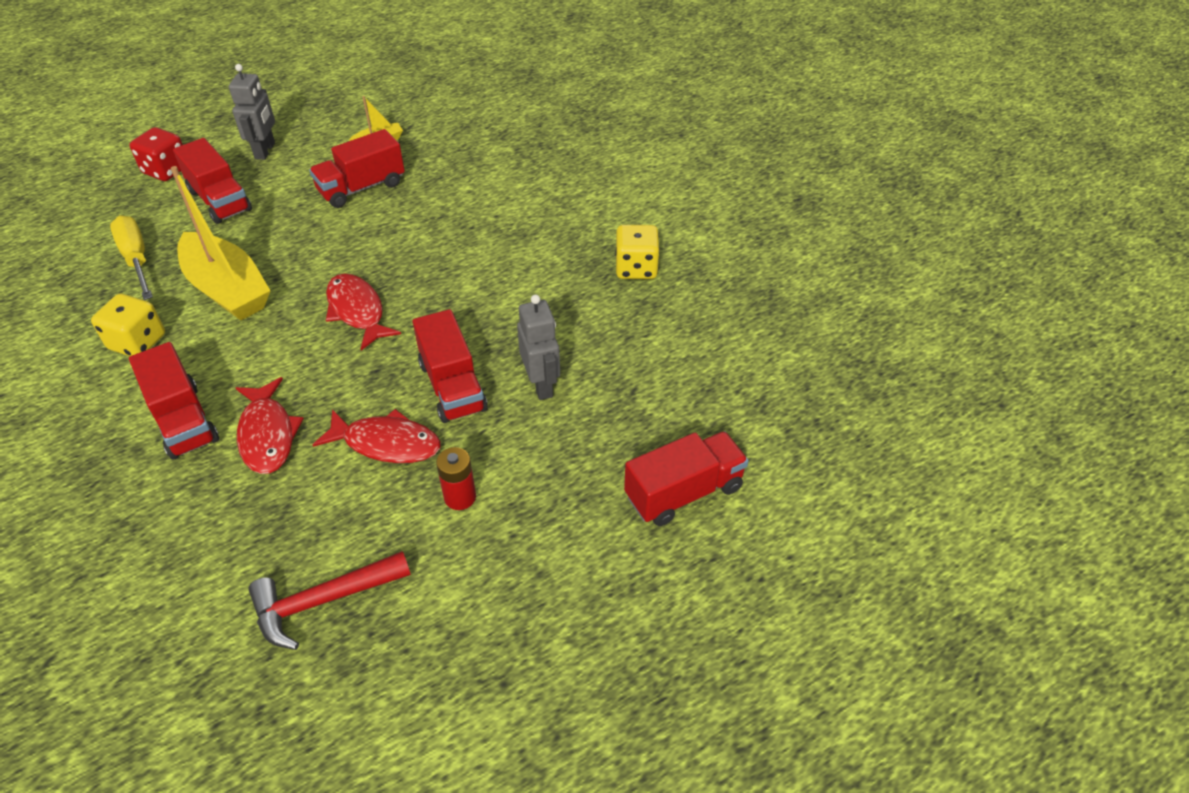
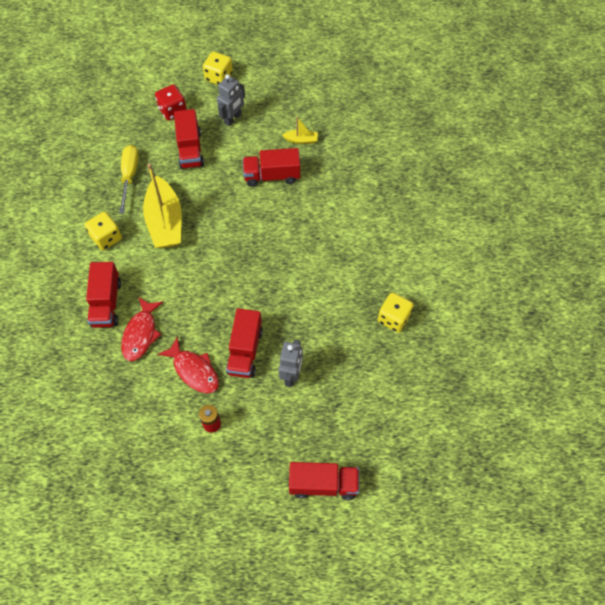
camera: 30 degrees right, 15 degrees up
(218, 118) = (219, 77): none -> yellow dice
(323, 601) = (121, 447): red hammer -> none
(357, 311) = (223, 272): red fish -> none

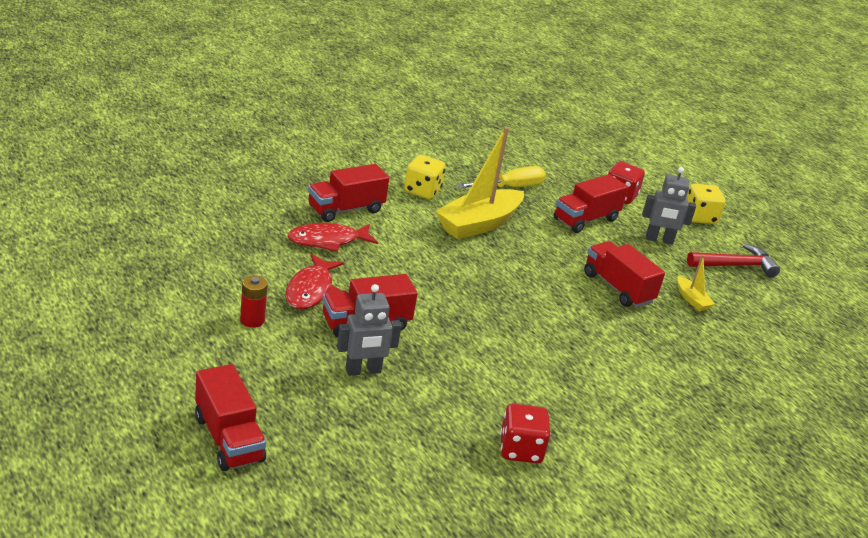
camera: 55 degrees right, 30 degrees down
(278, 92) = (735, 265): none -> red hammer
(393, 318) = (520, 449): yellow dice -> red dice

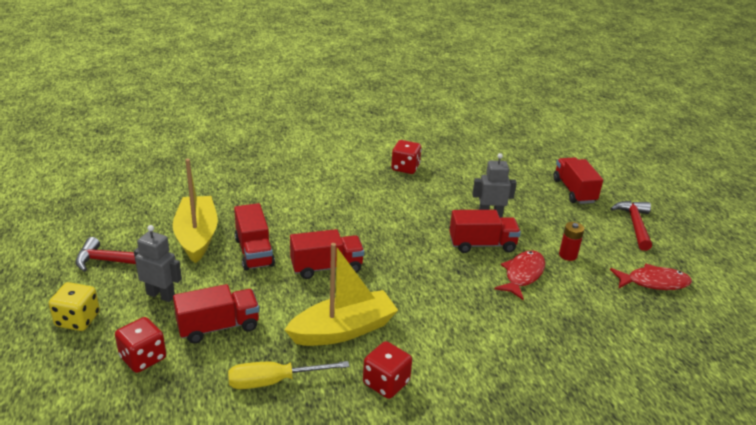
camera: 160 degrees left, 0 degrees up
(140, 380) = (635, 225): none -> red hammer
(327, 241) = (504, 322): red fish -> red fish (653, 282)
(345, 209) = (481, 360): red truck -> red truck (326, 267)
(422, 191) = (386, 383): yellow dice -> red dice
(692, 300) = (197, 236): yellow boat -> yellow boat, size x2.21

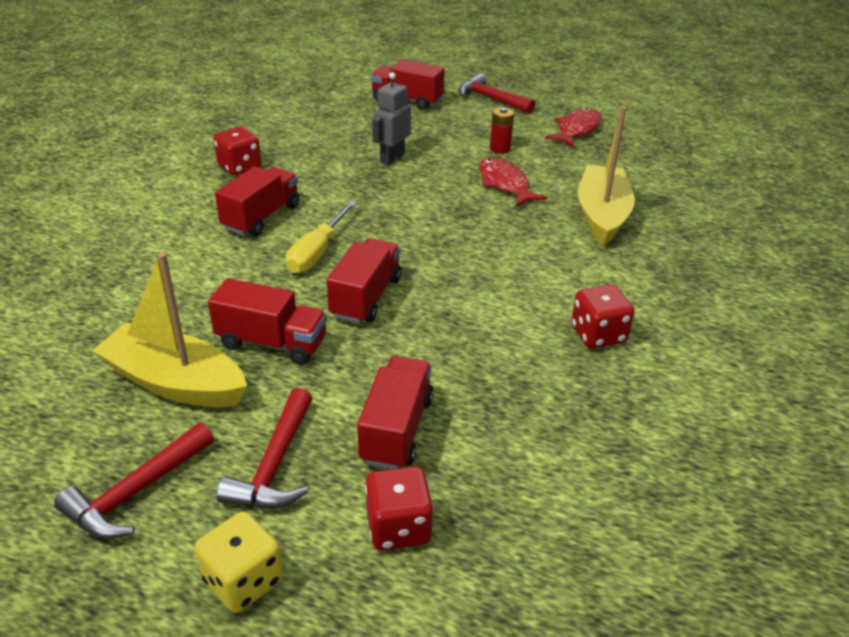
camera: 55 degrees left, 5 degrees up
(161, 295) = (275, 464): grey robot -> red hammer
(274, 381) = (536, 417): yellow screwdriver -> yellow screwdriver (317, 252)
(343, 330) = (490, 329): yellow boat -> yellow boat (602, 215)
(482, 244) = (435, 184): red truck -> red truck (261, 217)

